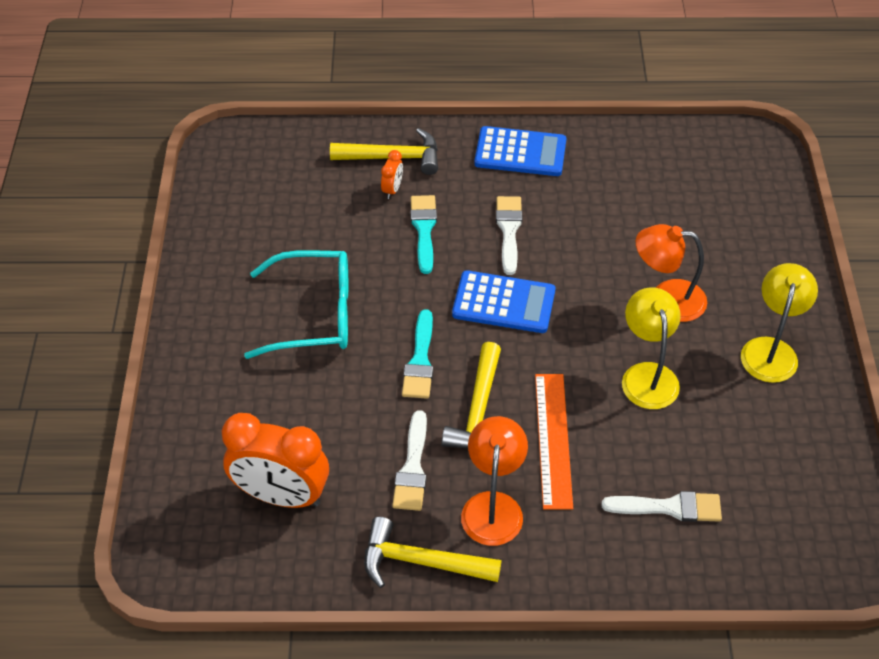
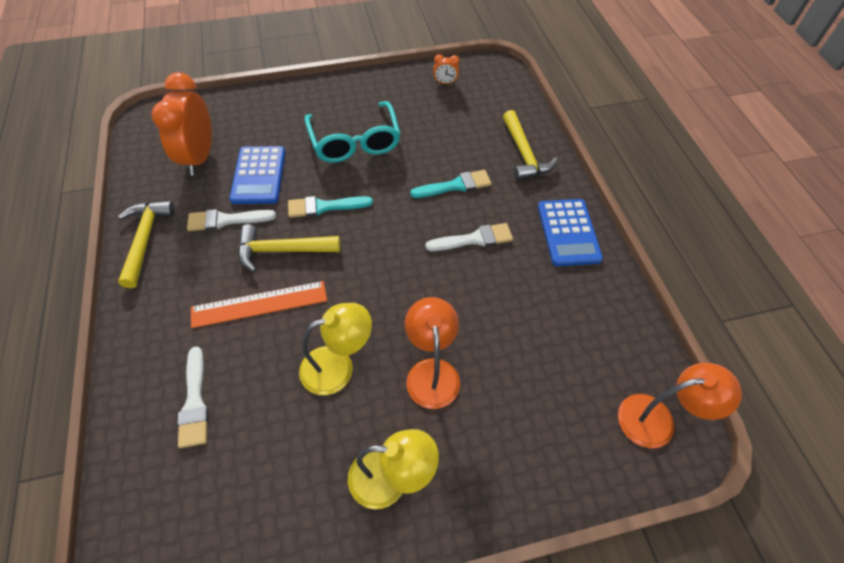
camera: 75 degrees right, 5 degrees up
(392, 189) = (490, 160): orange clock -> orange clock (445, 83)
(493, 506) = (193, 274): orange lamp -> orange lamp (657, 419)
(503, 303) = (394, 248): blue calculator -> blue calculator (258, 175)

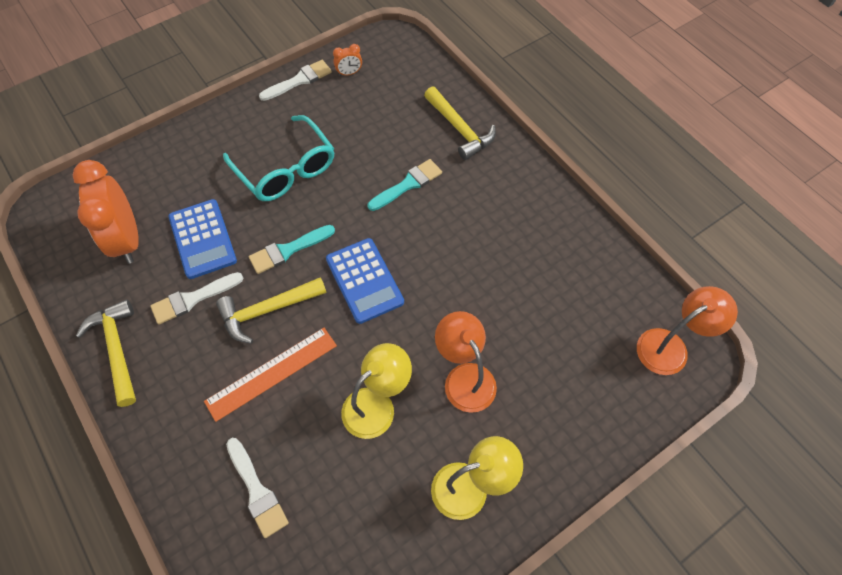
camera: 20 degrees left, 5 degrees up
(474, 239) = (449, 234): white brush -> white brush (299, 80)
(568, 232) = (532, 198): blue calculator -> blue calculator (364, 280)

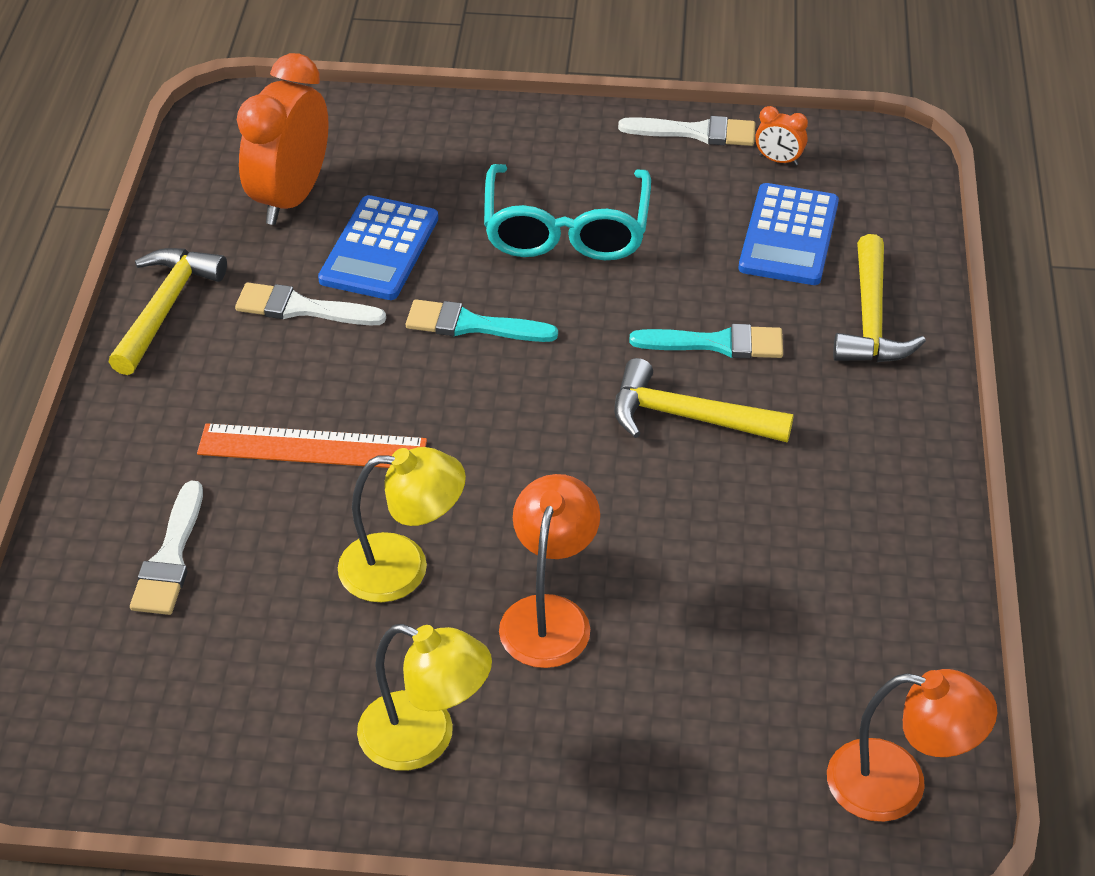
camera: 40 degrees right, 15 degrees down
(268, 310) = (377, 377): yellow hammer -> yellow hammer (688, 417)
(364, 280) = (534, 420): blue calculator -> blue calculator (788, 236)

